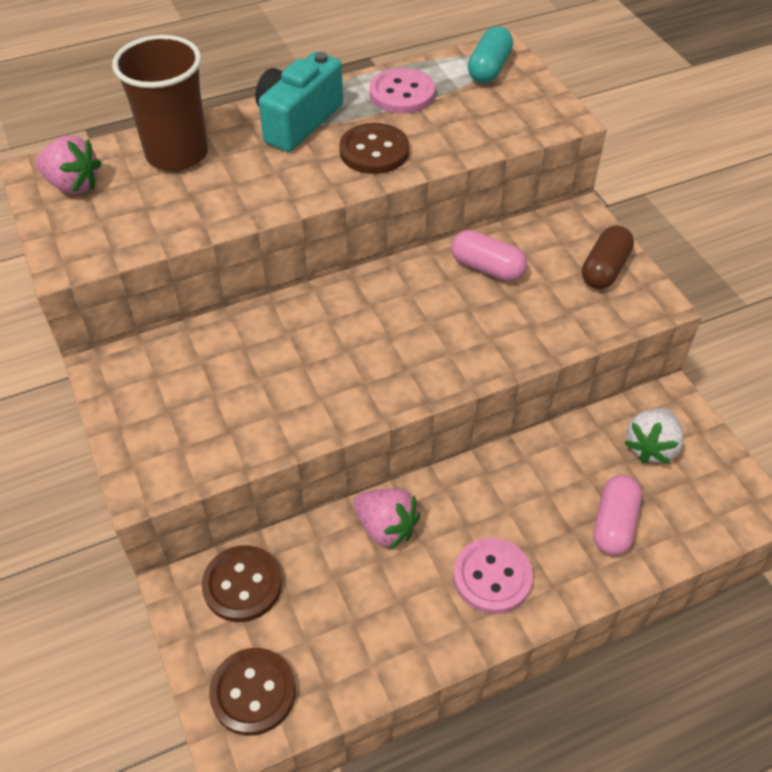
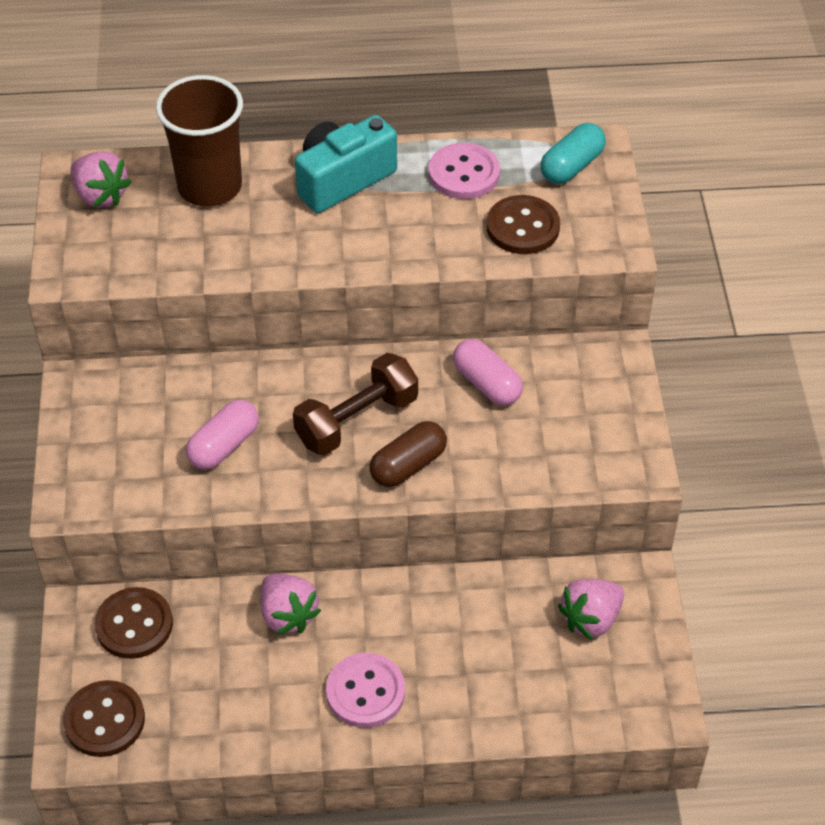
camera: 20 degrees right, 0 degrees up
(374, 151) = (402, 234): brown button -> brown button (522, 227)
(389, 329) = (356, 420): none -> brown dumbbell
(604, 269) = (608, 419): brown capsule -> brown capsule (408, 465)
(614, 524) = (510, 681): pink capsule -> pink capsule (224, 446)
(651, 447) = (591, 619): white strawberry -> pink strawberry

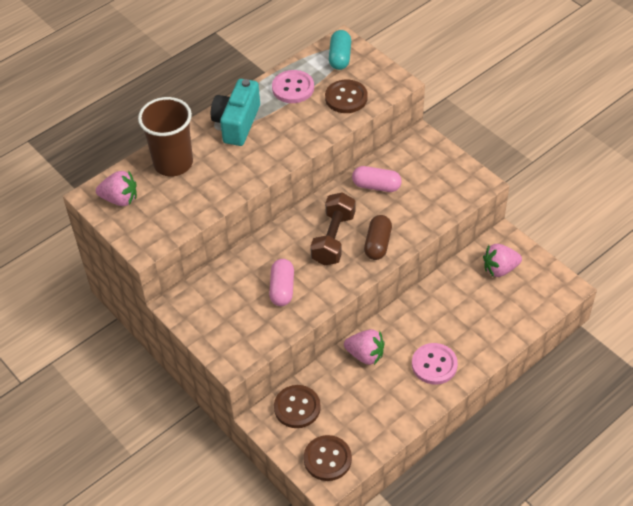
camera: 35 degrees left, 0 degrees up
(591, 619) = (500, 269): pink strawberry -> pink strawberry turned 60 degrees clockwise

